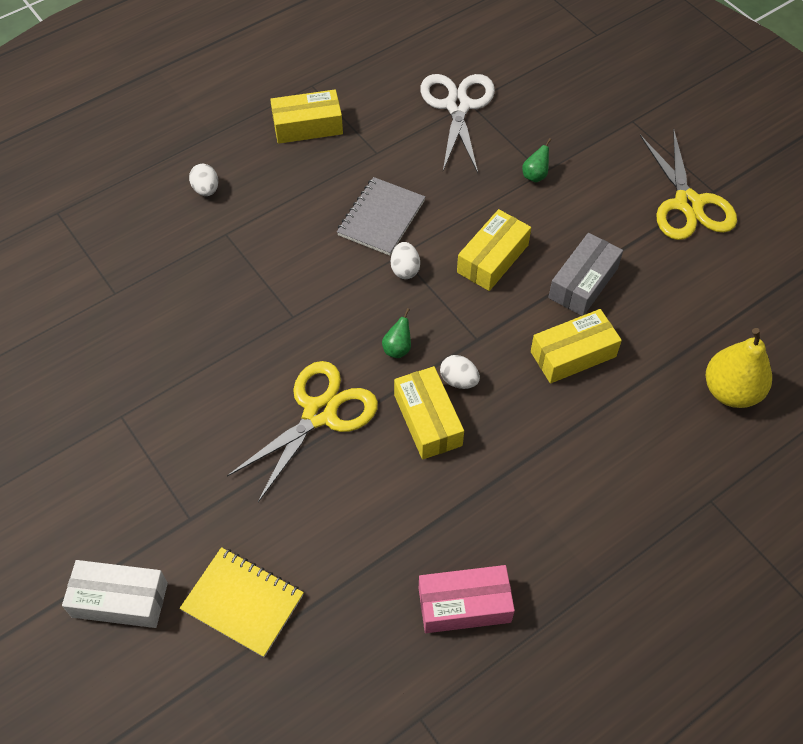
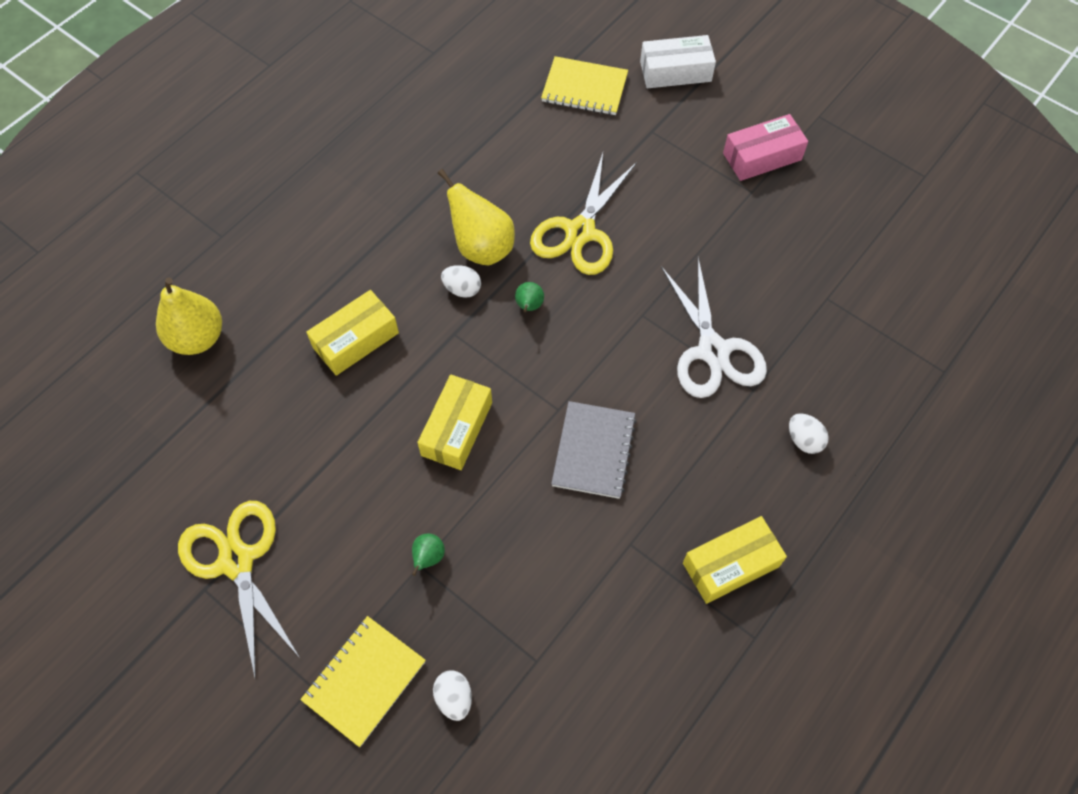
camera: 165 degrees right, 5 degrees up
(405, 269) = (547, 393): white egg -> white egg (454, 698)
(427, 420) = (482, 247): yellow box -> yellow pear
(458, 106) = (550, 651): white scissors -> white scissors (713, 351)
(464, 605) = (417, 121): pink box -> pink box (762, 156)
(583, 283) = (353, 422): grey box -> none
(594, 116) = (364, 681): none -> yellow notebook

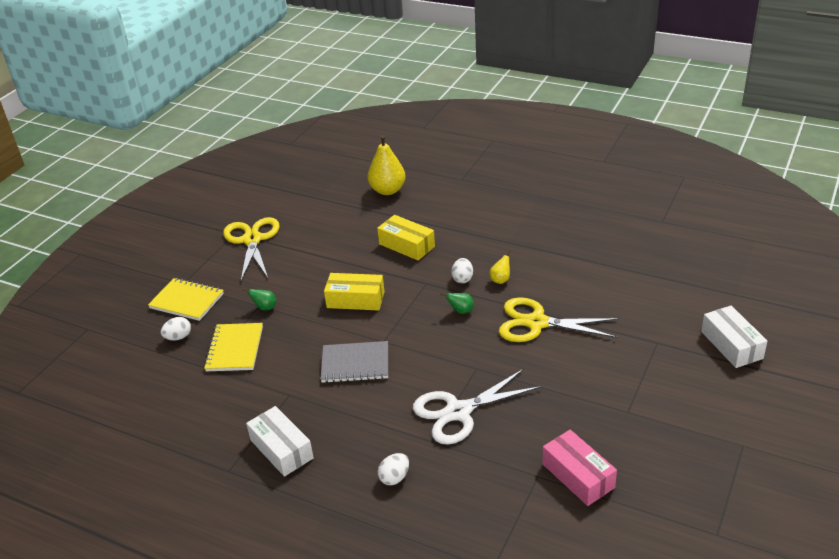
camera: 80 degrees right, 25 degrees down
(237, 560) = (252, 240): yellow scissors -> yellow scissors turned 60 degrees counterclockwise
(482, 247) = (500, 280): yellow pear -> yellow pear, size x0.47
(584, 88) = (678, 298): yellow notebook -> yellow notebook (235, 349)
(730, 565) = (281, 449): yellow box -> white box
(762, 156) = (670, 412): pink box -> pink box (578, 476)

